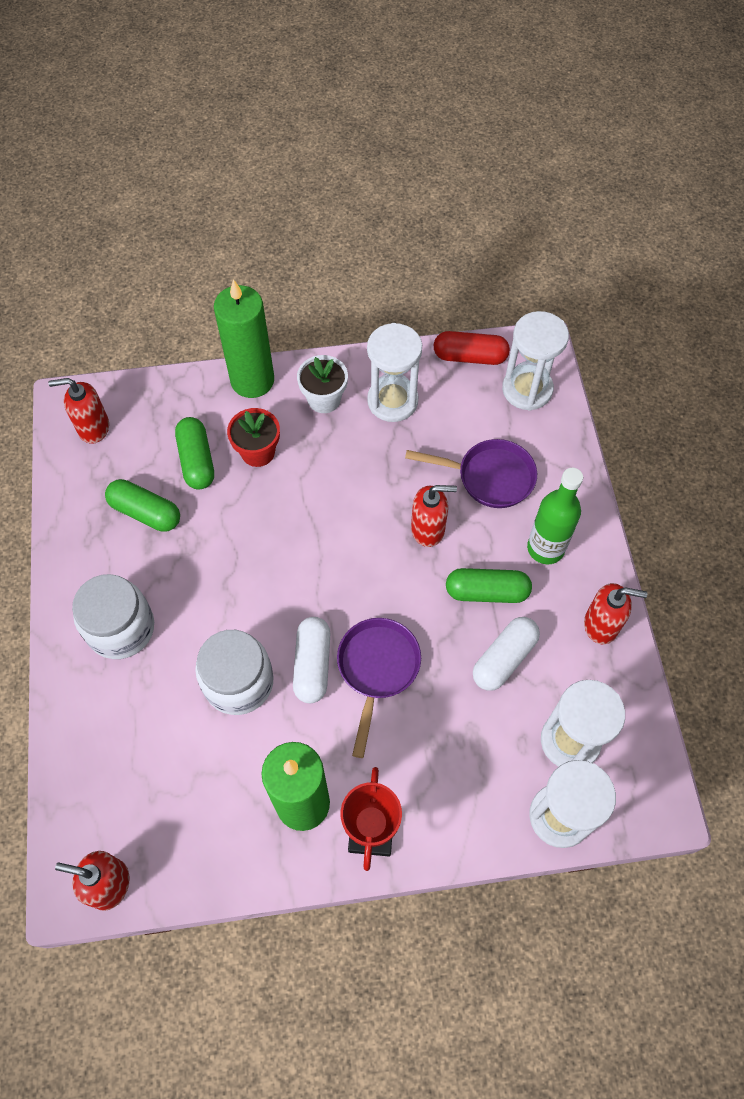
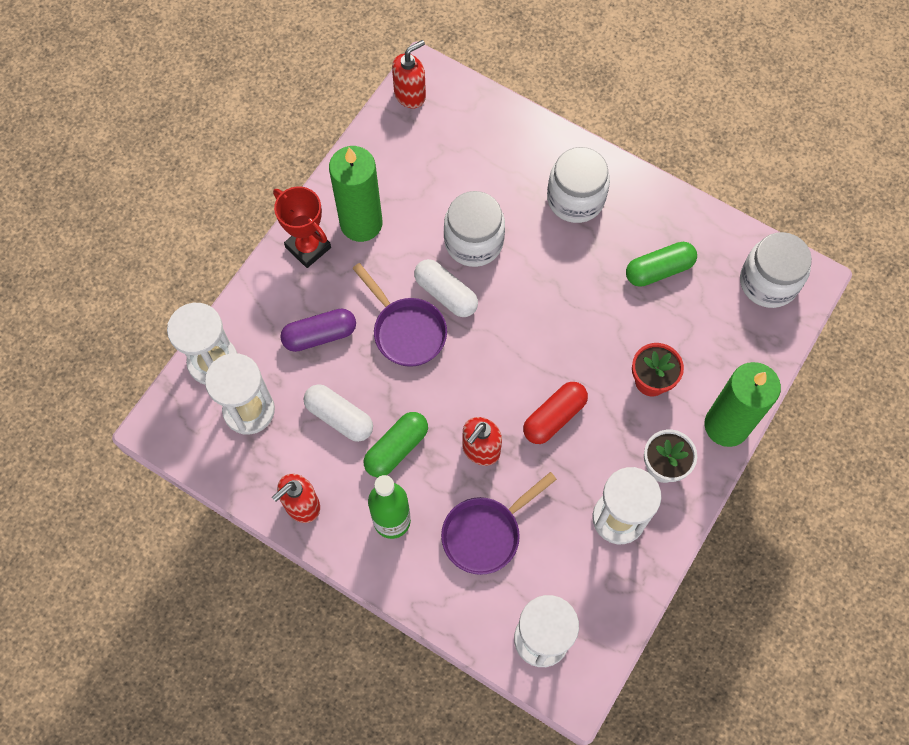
camera: 130 degrees right, 5 degrees up
(93, 428) = (768, 282): red soap dispenser -> white jar
(197, 460) = (678, 333): green capsule -> none
(448, 741) = (320, 335): none -> purple capsule
(470, 357) = (613, 620): red capsule -> red capsule (554, 417)
(504, 658) = (339, 417): white capsule -> white capsule turned 45 degrees counterclockwise

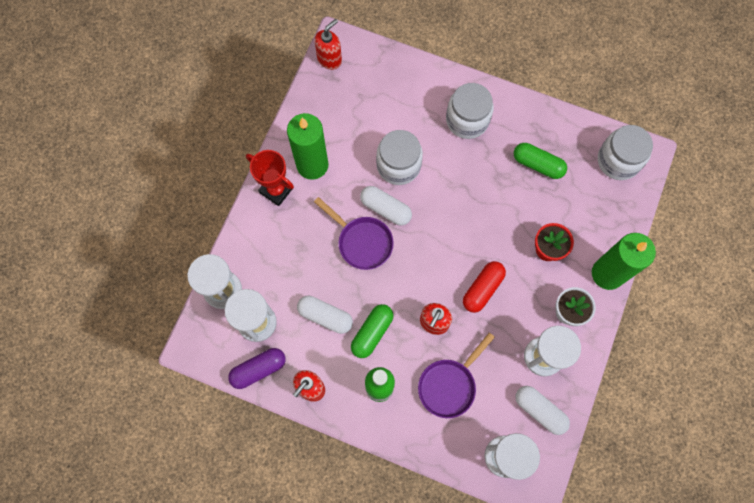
camera: 10 degrees left, 5 degrees up
(320, 335) = (298, 256): purple capsule -> purple capsule (258, 369)
(600, 588) = (539, 410): none -> white capsule
(659, 270) = (538, 164): green capsule -> green capsule turned 60 degrees clockwise

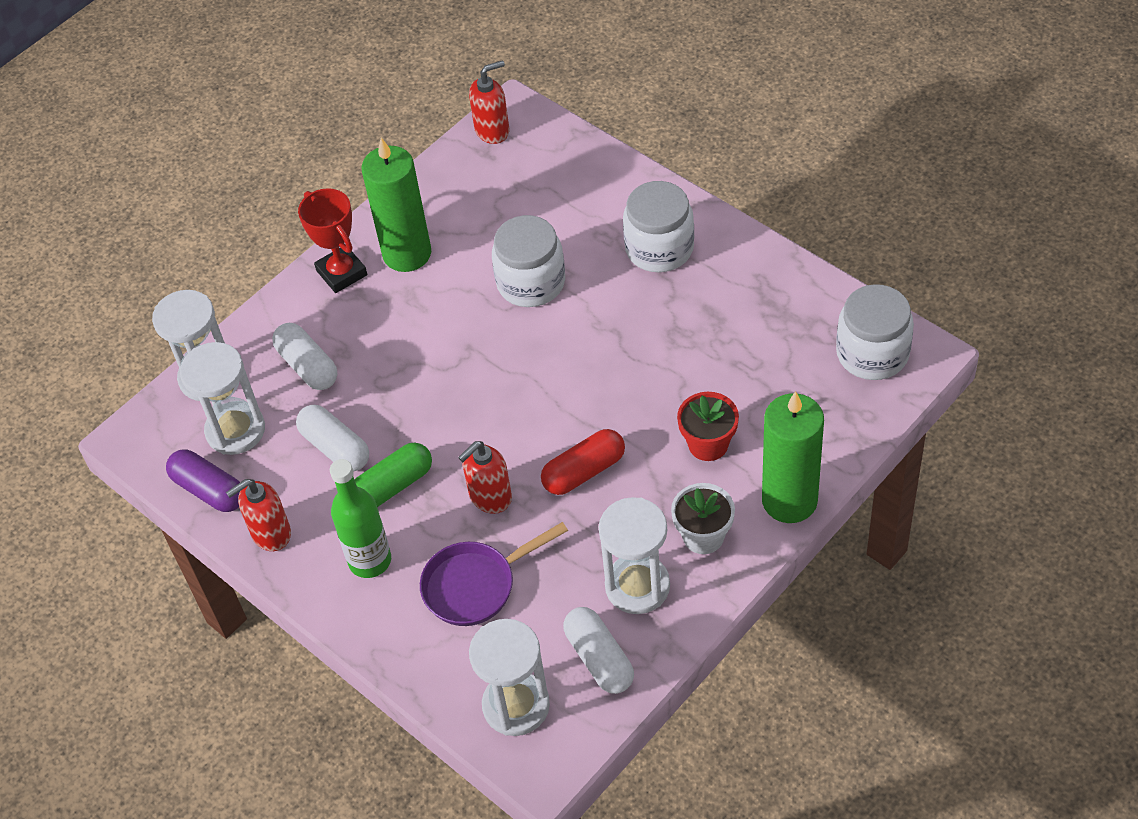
camera: 25 degrees right, 20 degrees down
(258, 369) = (209, 490): purple capsule -> purple capsule turned 45 degrees clockwise
(362, 242) = (432, 366): purple pan -> none
(385, 209) = (486, 333): white capsule -> white capsule (307, 366)
(538, 164) = (742, 329): green capsule -> none

